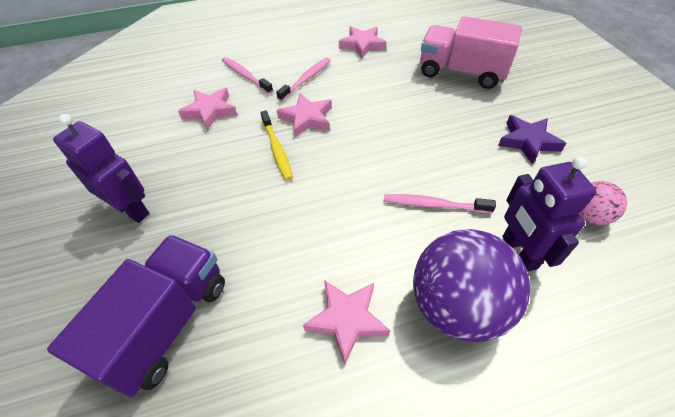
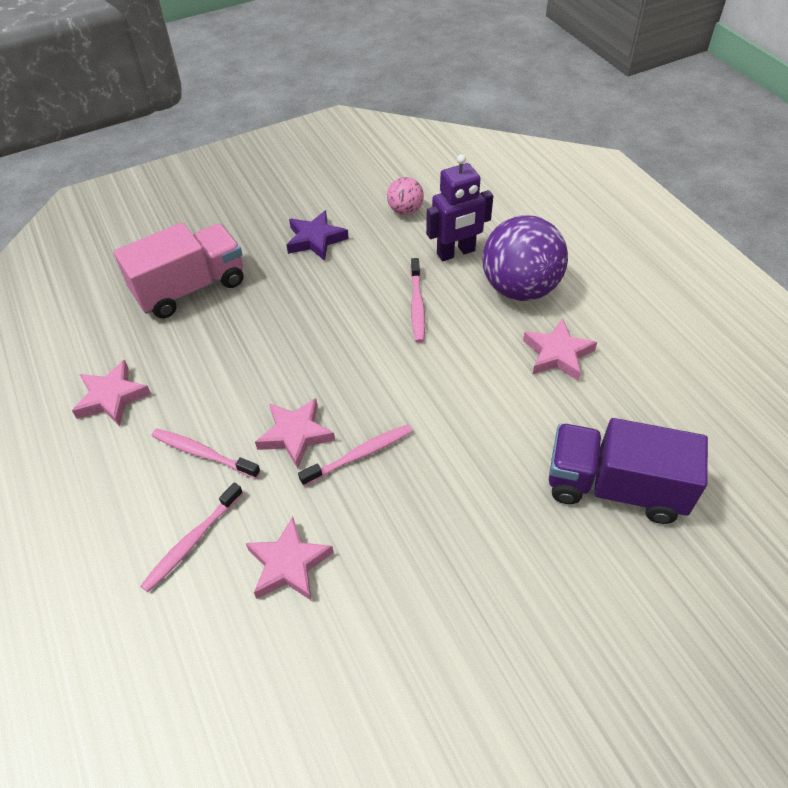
camera: 100 degrees left, 0 degrees up
(131, 210) = (496, 589): purple robot -> none
(277, 149) = (360, 455): yellow toothbrush -> pink toothbrush
(461, 73) = (190, 288): pink truck -> pink truck turned 135 degrees counterclockwise

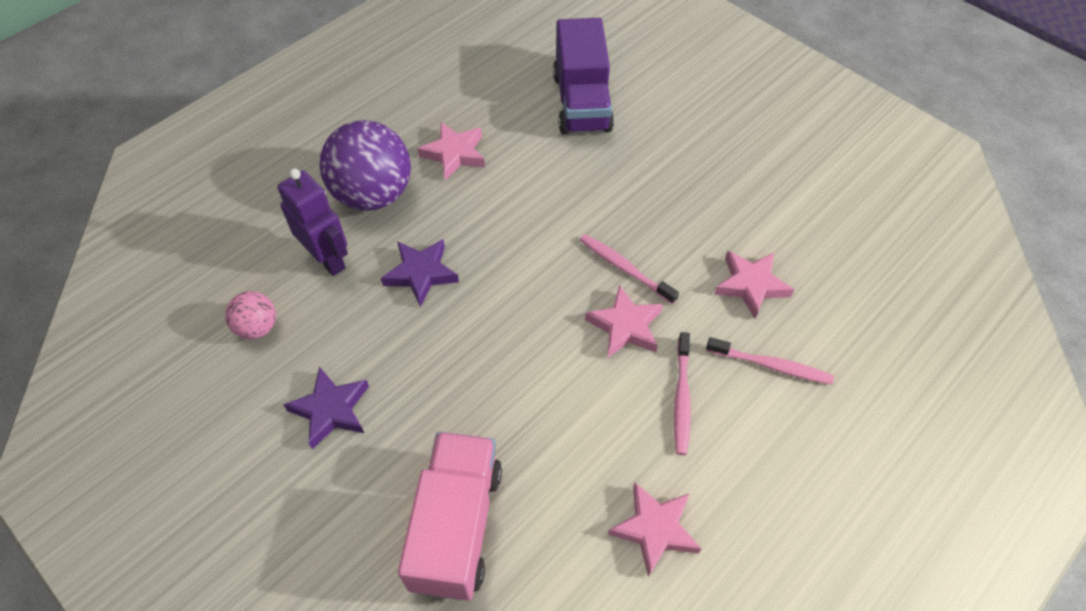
camera: 110 degrees left, 5 degrees up
(190, 288) = (456, 526): pink truck -> pink truck turned 60 degrees clockwise
(417, 305) = (421, 274): pink toothbrush -> purple star

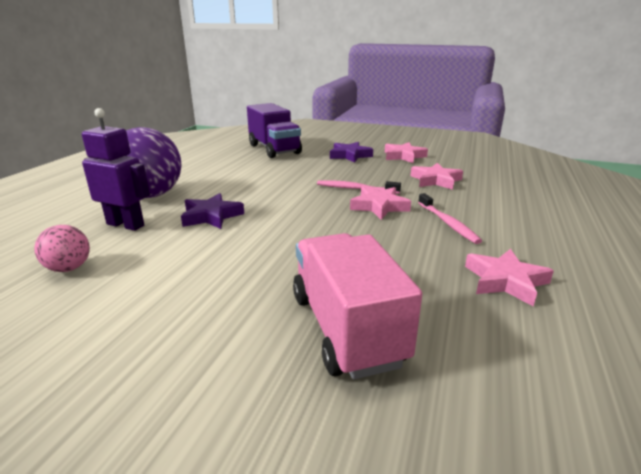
camera: 25 degrees left, 30 degrees down
(331, 410) = (170, 295): purple star -> purple star (350, 155)
(454, 154) = (204, 173): pink star -> pink star (403, 156)
(771, 365) = (483, 201): pink toothbrush -> none

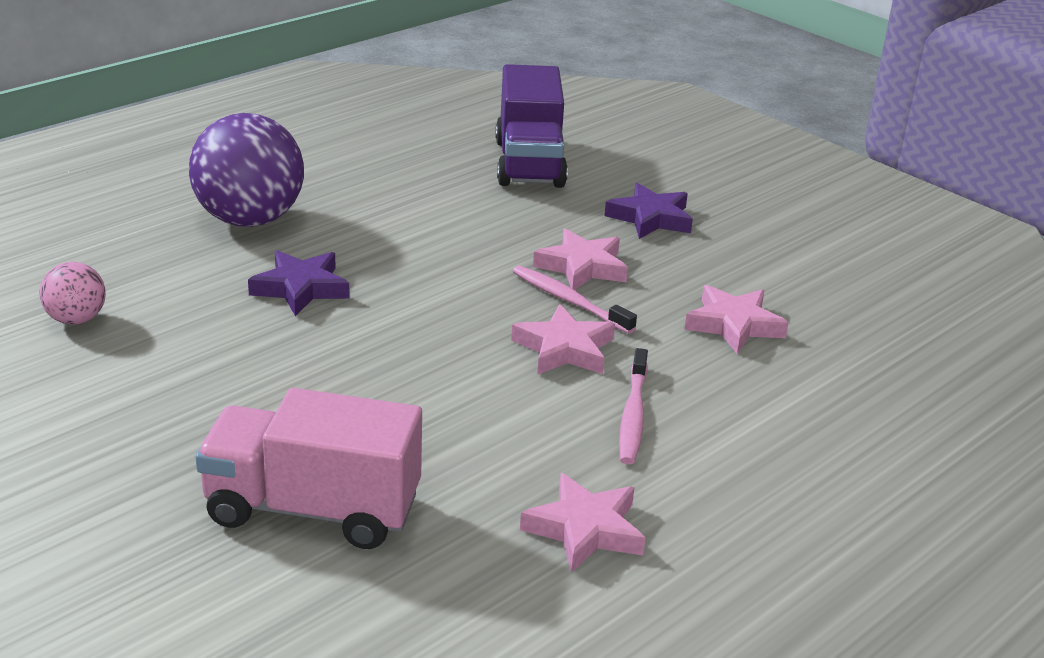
camera: 25 degrees right, 5 degrees up
(126, 225) = (180, 268): purple robot -> none
(346, 328) = (312, 509): pink truck -> pink truck turned 90 degrees counterclockwise
(403, 156) = (752, 249): pink star -> pink star (582, 267)

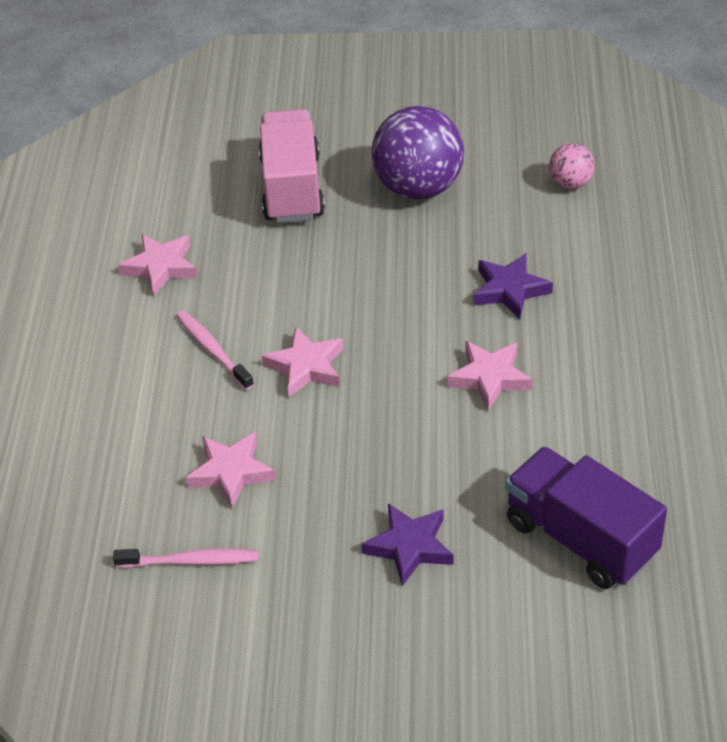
camera: 140 degrees right, 15 degrees up
(249, 220) = (635, 313): purple ball -> purple ball (418, 187)
(312, 509) = (292, 188): pink truck -> pink truck turned 60 degrees counterclockwise
(569, 300) = (354, 409): pink toothbrush -> pink toothbrush (191, 561)
(582, 267) = (386, 448): pink star -> pink star (490, 378)

